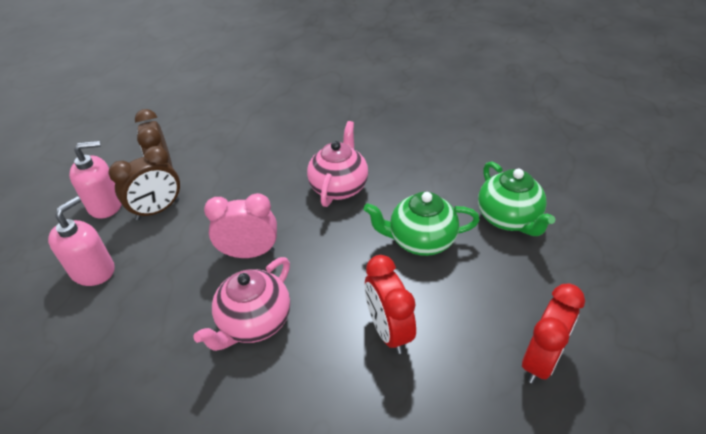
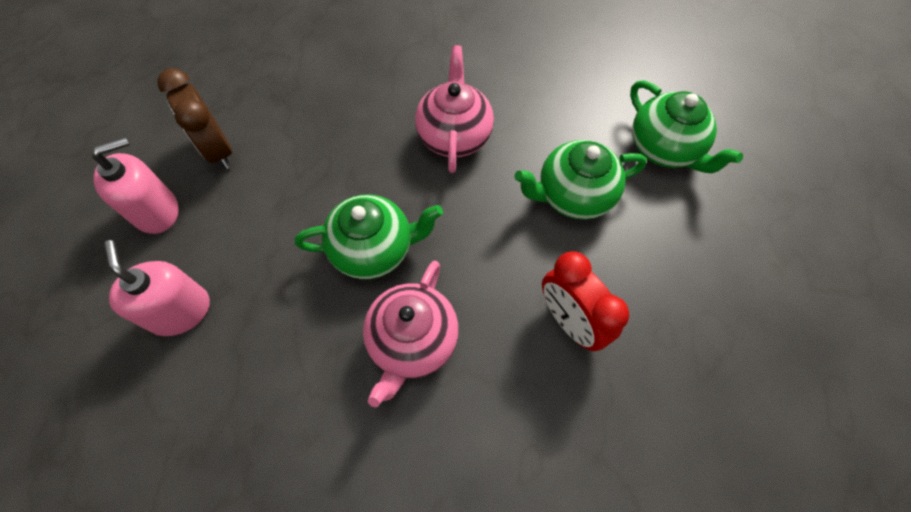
camera: 15 degrees left, 20 degrees up
(93, 270) = (180, 311): pink soap dispenser -> pink soap dispenser turned 45 degrees counterclockwise
(158, 210) = (231, 207): brown clock -> none
(249, 253) = (374, 249): pink clock -> green teapot
(540, 360) = (740, 323): red clock -> none

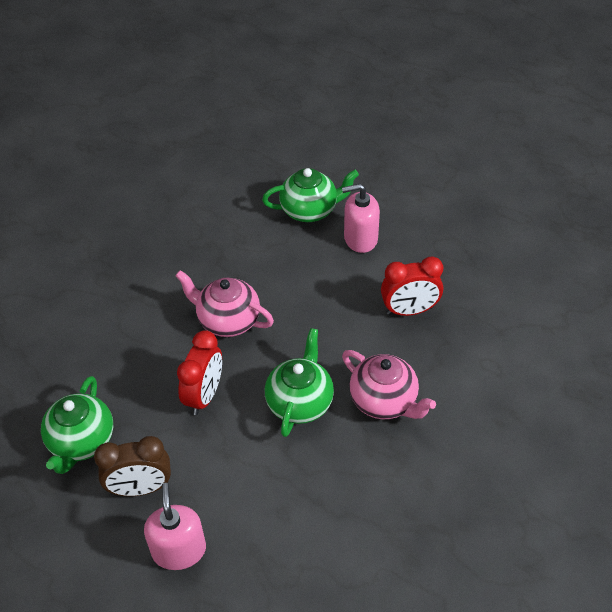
camera: 65 degrees left, 15 degrees down
(180, 311) = (287, 548): pink soap dispenser -> pink soap dispenser (360, 239)
(347, 156) = (204, 395): none -> red clock
(573, 195) = (319, 272): green teapot -> green teapot (82, 442)

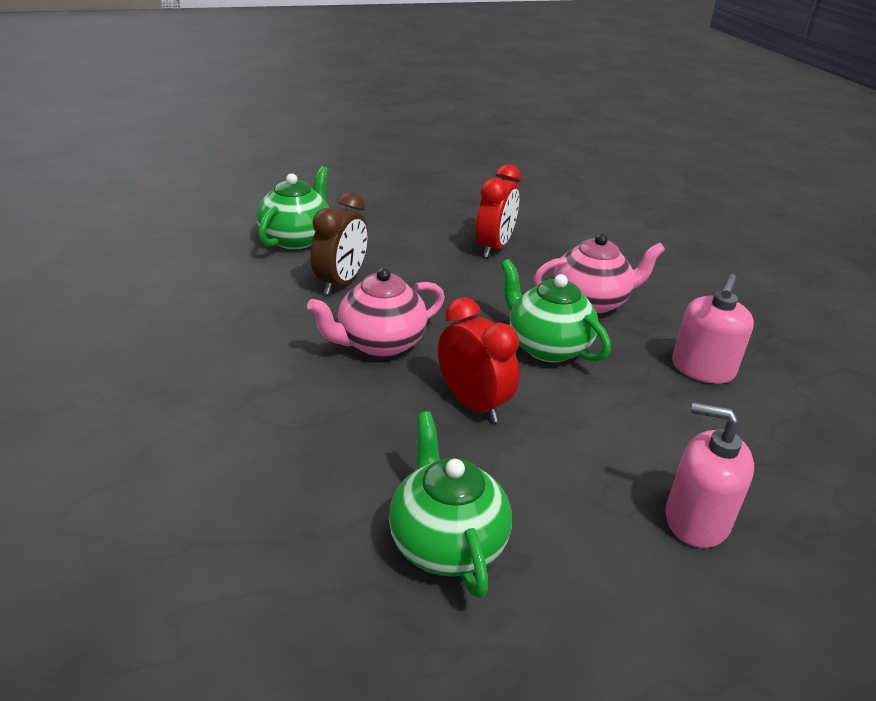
camera: 60 degrees left, 15 degrees down
(82, 442) = (446, 543): green teapot -> green teapot turned 150 degrees counterclockwise
(140, 488) = (574, 515): brown clock -> brown clock (341, 283)
(360, 239) = (373, 232): pink soap dispenser -> pink soap dispenser (702, 369)

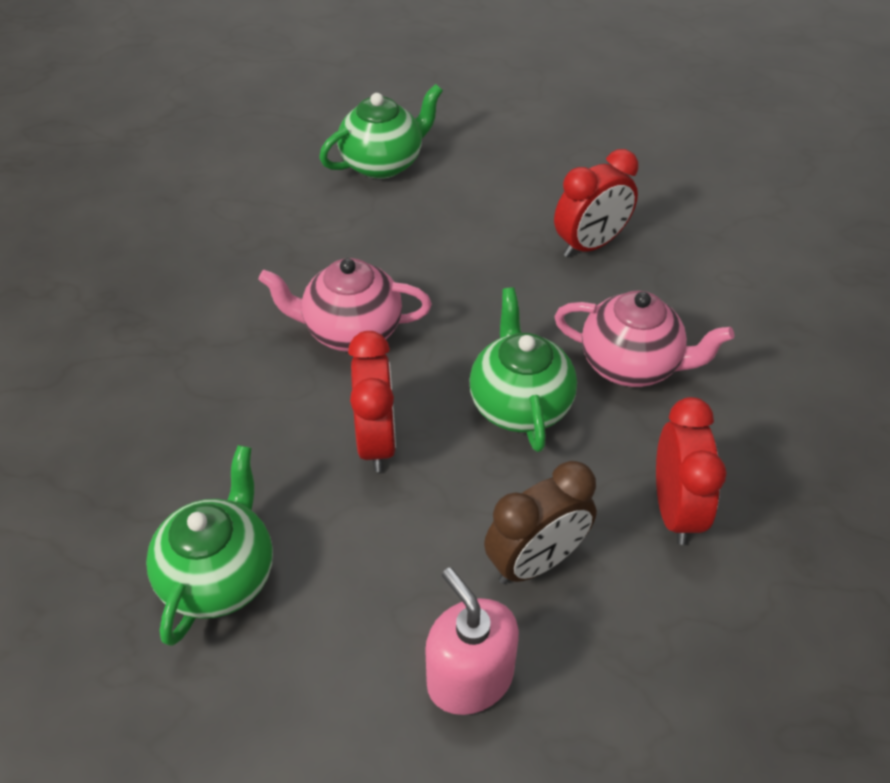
camera: 35 degrees right, 15 degrees up
(341, 283) = (379, 238): brown clock -> brown clock (536, 562)
(702, 369) = (675, 509): pink soap dispenser -> red clock

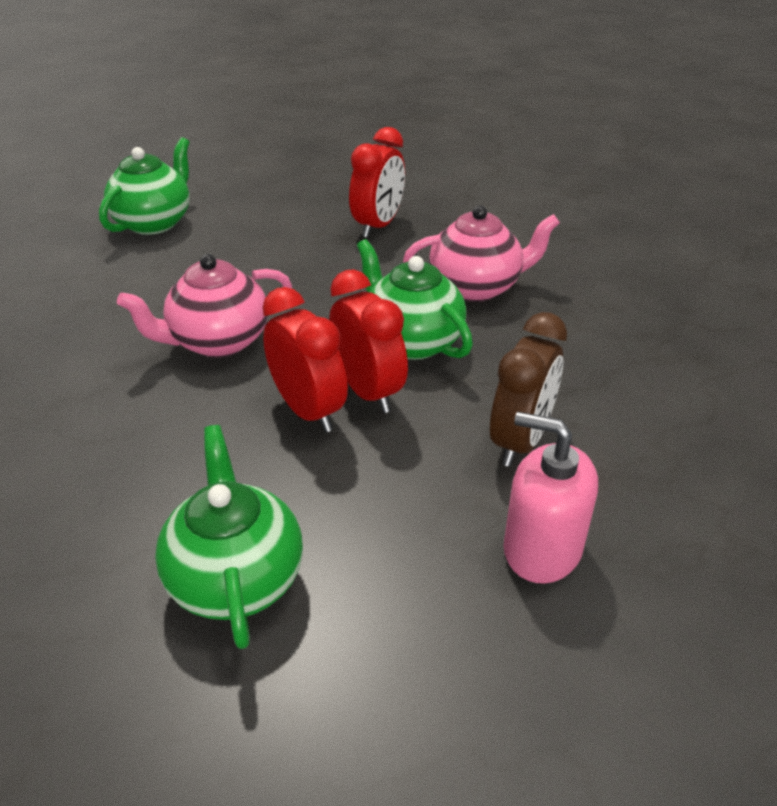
camera: 30 degrees left, 10 degrees down
(675, 509) = (592, 364): red clock -> red clock (368, 391)

